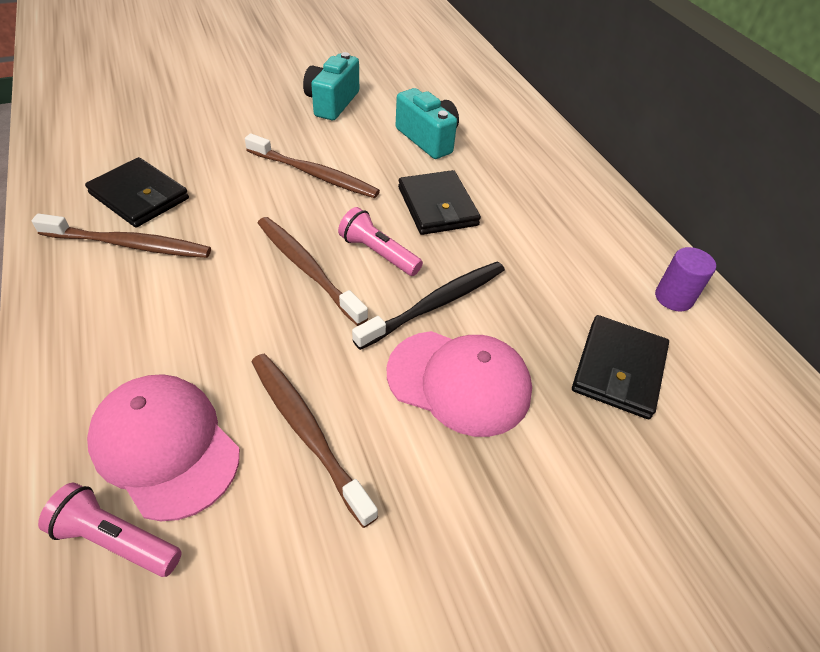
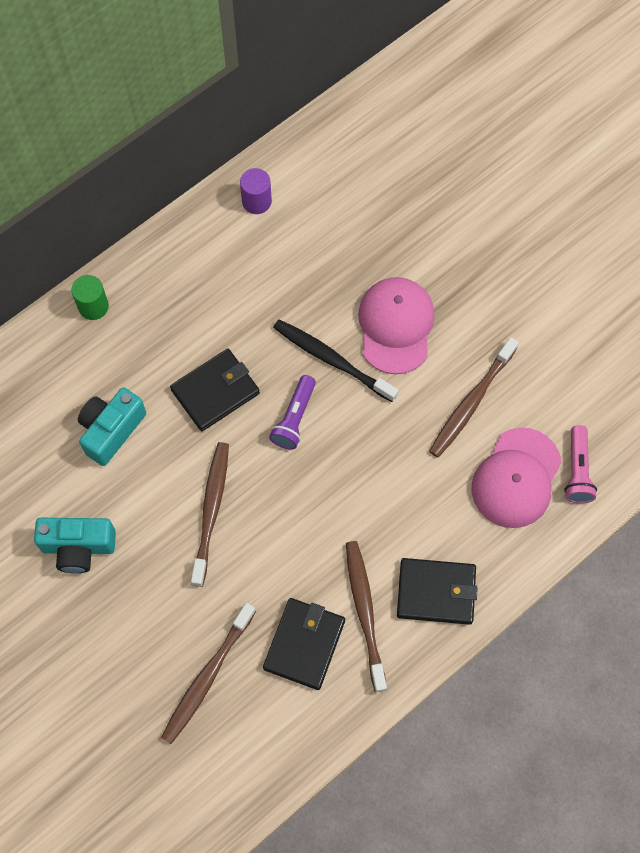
camera: 105 degrees left, 20 degrees up
(307, 268) = (333, 464): brown toothbrush -> brown toothbrush (207, 678)
(378, 253) = (294, 418): pink flashlight -> purple flashlight
(559, 156) = (93, 306): none -> green cylinder
(619, 369) = (343, 231): black wallet -> black wallet (436, 592)

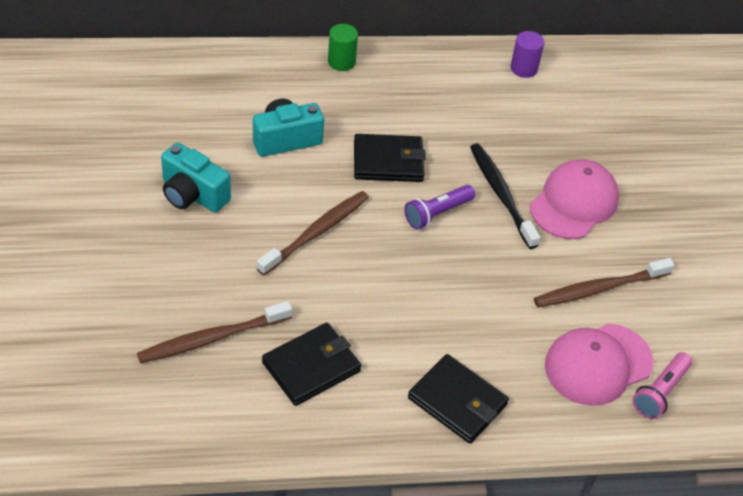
camera: 30 degrees right, 20 degrees down
(364, 612) = (383, 376): brown toothbrush -> none

